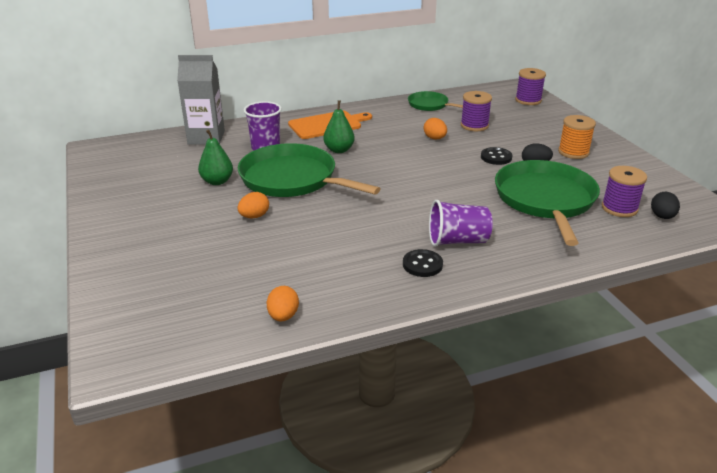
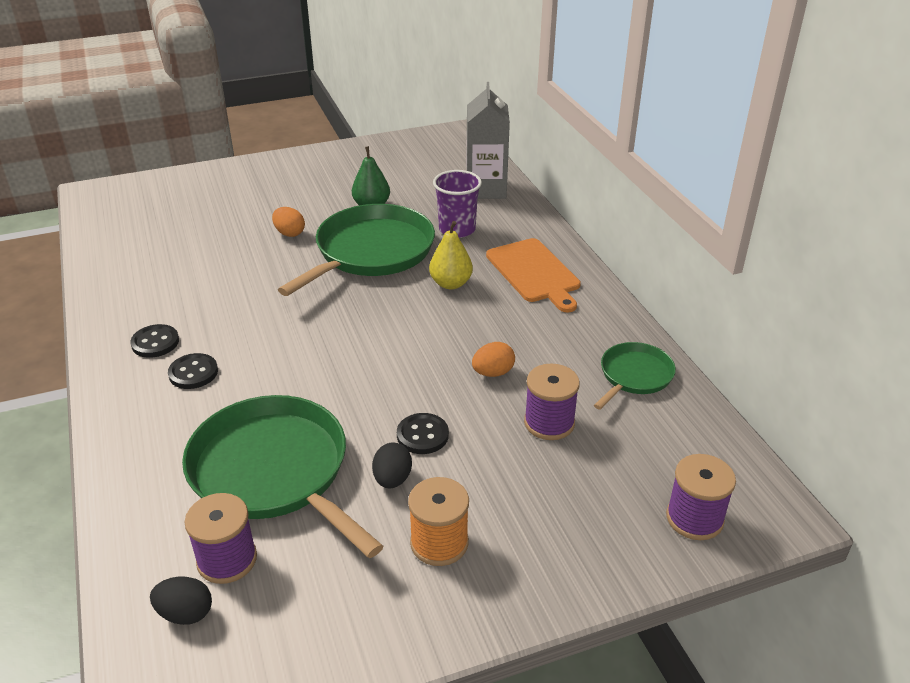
camera: 90 degrees right, 5 degrees up
(283, 316) = (110, 259): orange egg -> none
(339, 150) = (451, 283): green pear -> yellow pear
(457, 241) = (193, 373): purple cup -> black button
(545, 200) = (274, 472): green pan -> green pan turned 135 degrees counterclockwise

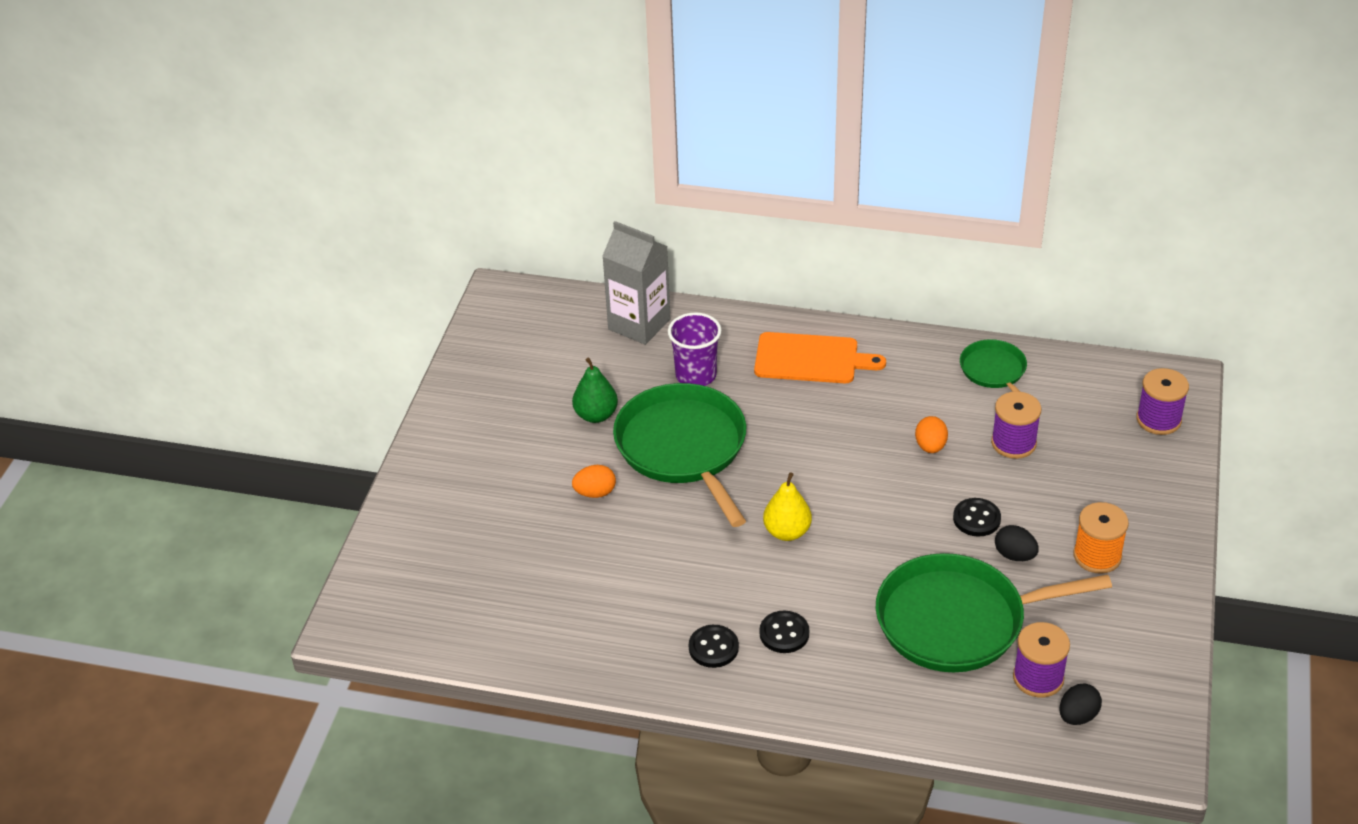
camera: 55 degrees left, 5 degrees up
(451, 283) = (783, 417): yellow pear -> yellow pear (787, 532)

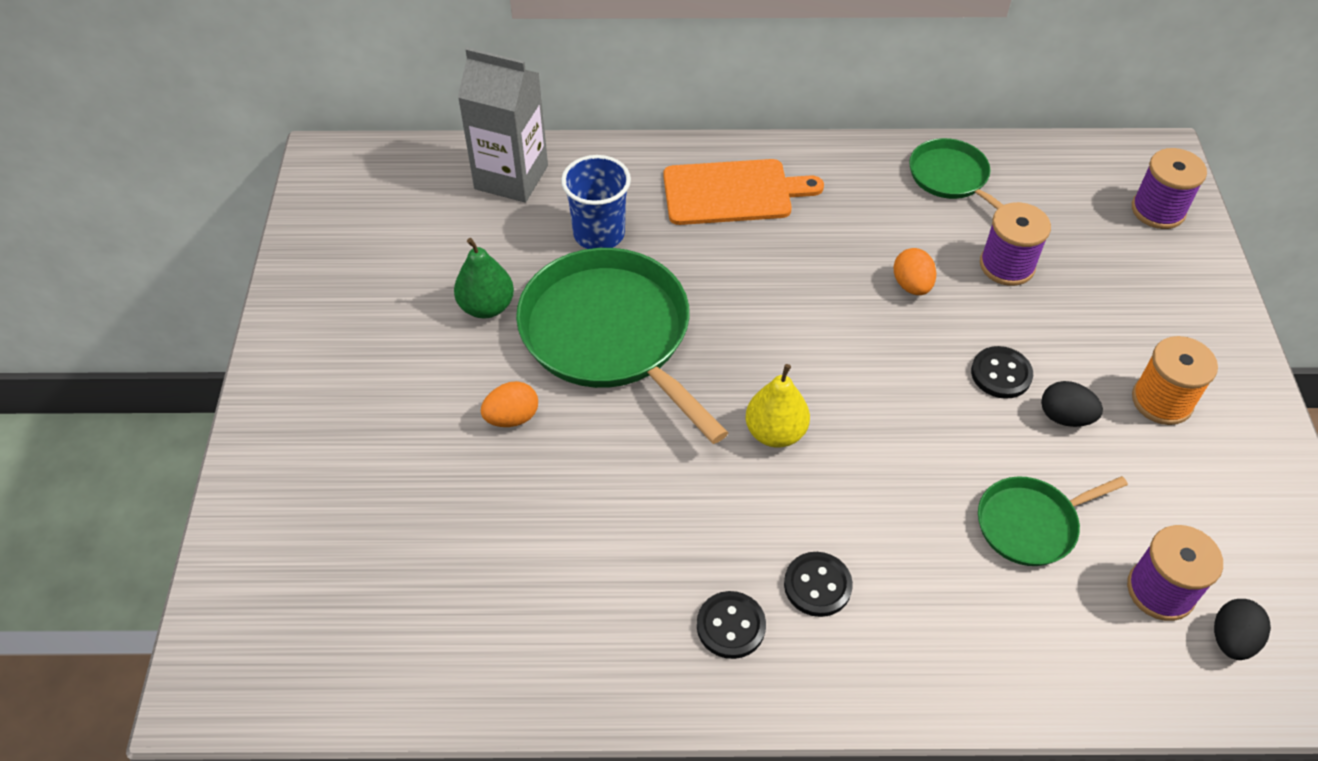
camera: 15 degrees left, 10 degrees up
(696, 375) = (599, 234): purple cup -> blue cup
(958, 621) = (1031, 524): green pan -> green pan, size x0.52

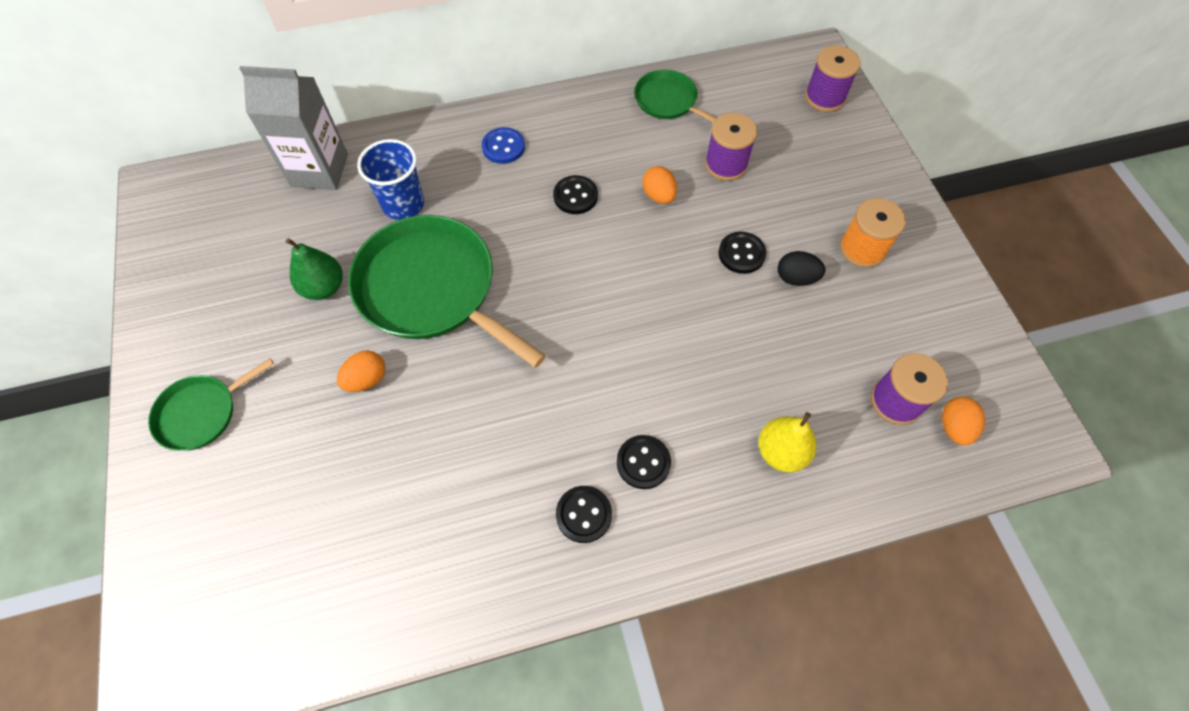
camera: 15 degrees left, 10 degrees up
(733, 192) = (503, 147): orange cutting board -> blue button
(775, 432) = (582, 342): yellow pear -> yellow pear (781, 452)
(807, 265) = (575, 196): none -> black button
(1031, 524) = (791, 371): green pan -> green pan (202, 413)
(1231, 640) = (954, 427): black egg -> orange egg

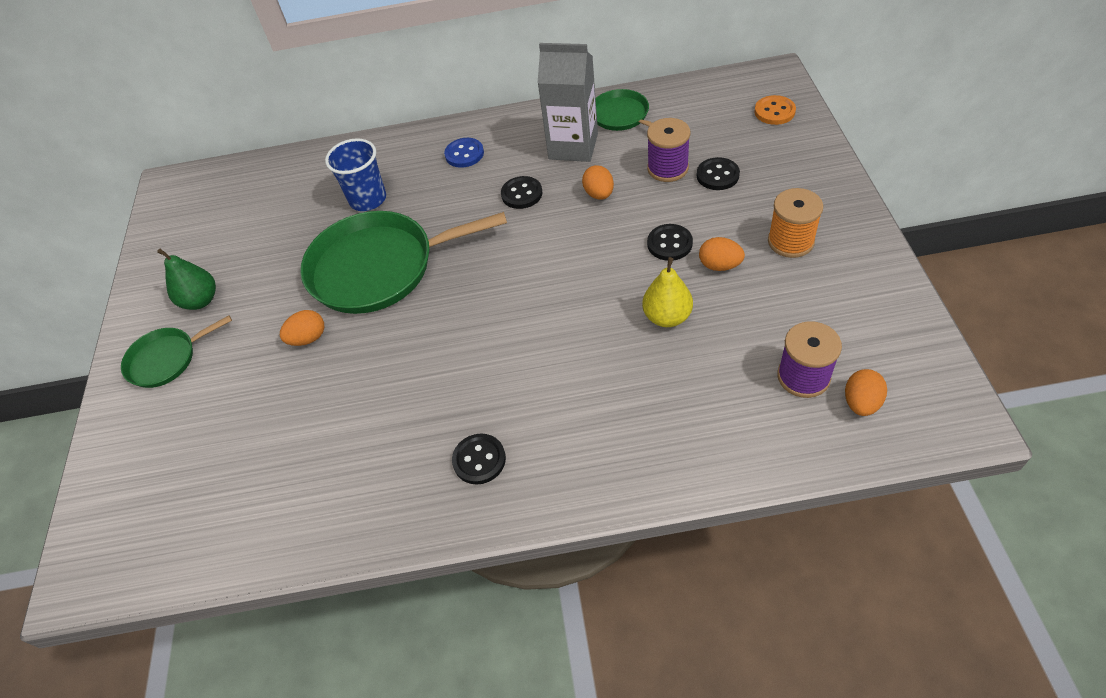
camera: 15 degrees right, 10 degrees down
(319, 170) = (303, 172): grey carton -> grey carton (573, 146)
(324, 287) = (287, 264): green pear -> green pear (201, 300)
(432, 289) = (379, 268): green pan -> green pan turned 60 degrees counterclockwise
(643, 462) = (543, 418): black button -> black button (717, 175)
(781, 452) = (679, 416): yellow pear -> yellow pear (667, 317)
(796, 278) = (719, 265): black egg -> orange egg
(824, 97) = (774, 111): purple spool -> orange button

